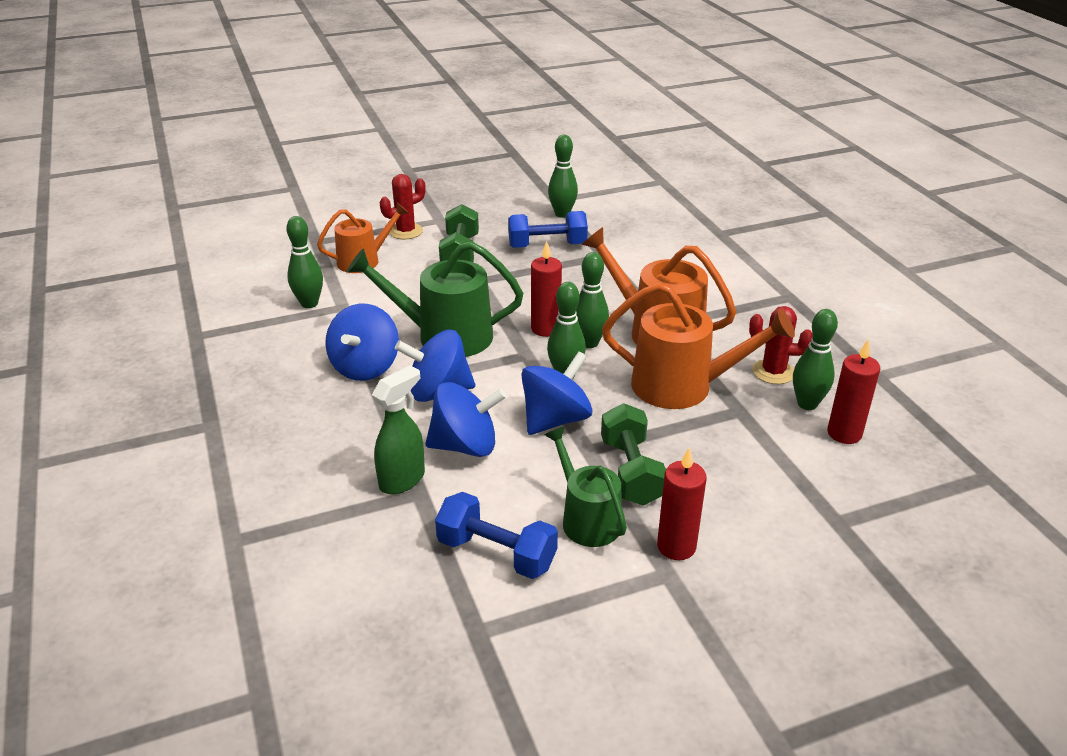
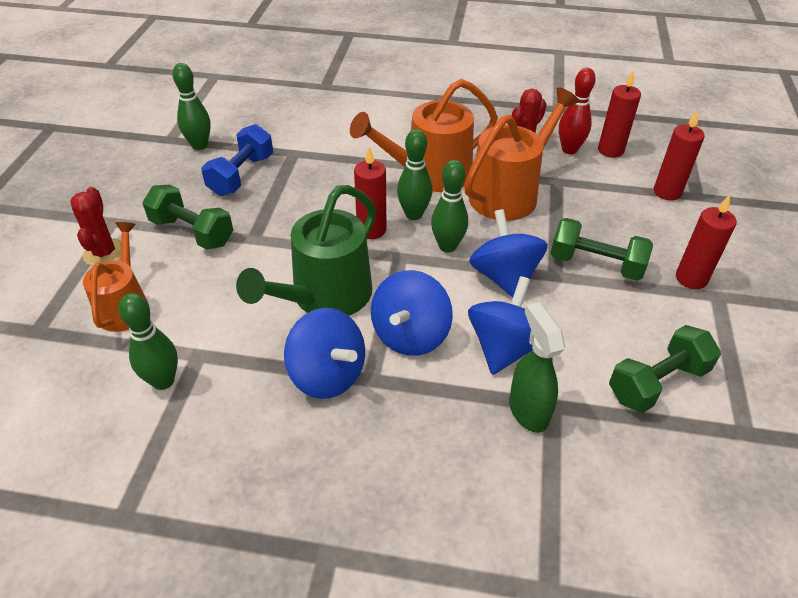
camera: 60 degrees left, 10 degrees up
(496, 553) = (657, 383): blue dumbbell -> green dumbbell
(587, 519) = (639, 312): green watering can -> none
(807, 404) = (569, 150): green bowling pin -> red bowling pin
(815, 495) = (667, 192): none -> red candle

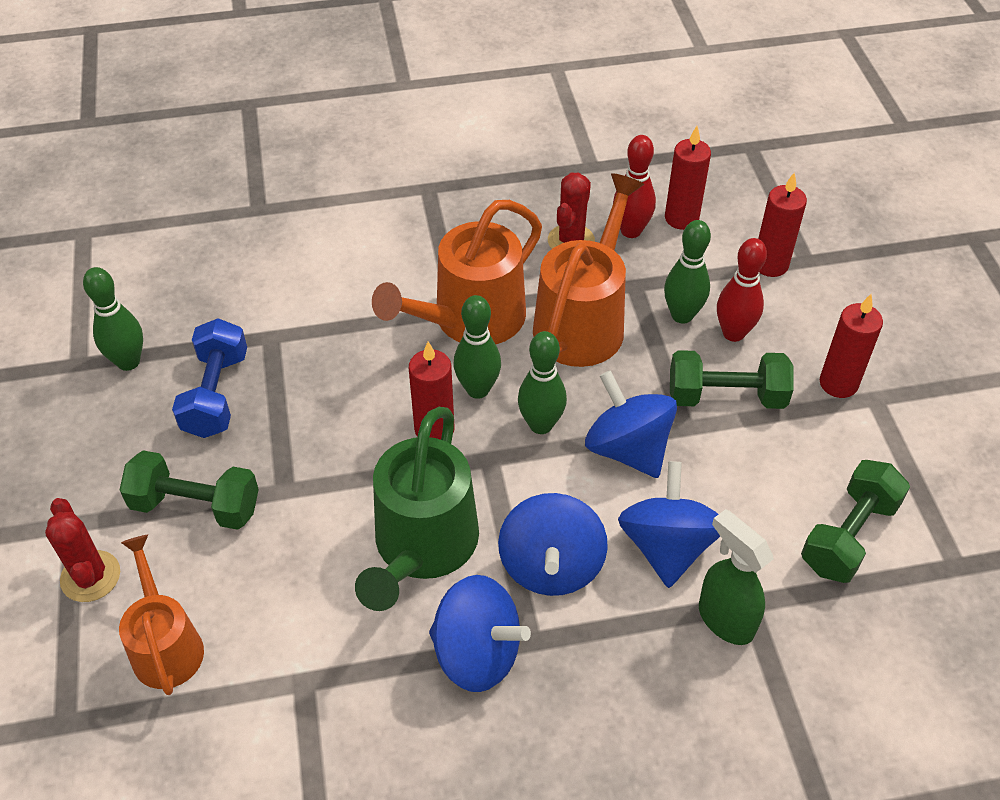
camera: 20 degrees left, 5 degrees up
(163, 381) = (278, 733): green bowling pin -> green bowling pin (682, 315)
(619, 227) = (733, 333): none -> red bowling pin

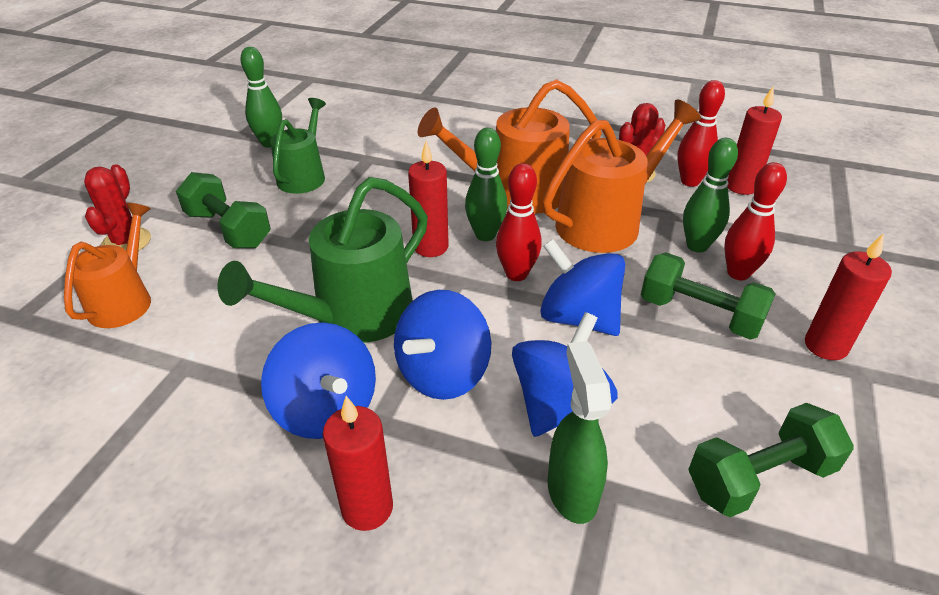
camera: 30 degrees right, 10 degrees down
(216, 394) = (304, 176): blue dumbbell -> green watering can
(541, 425) = (516, 274): green bowling pin -> red bowling pin
(627, 449) = (578, 317): blue spinning top -> blue spinning top turned 45 degrees counterclockwise
(770, 265) = (806, 239): red candle -> red candle (367, 508)

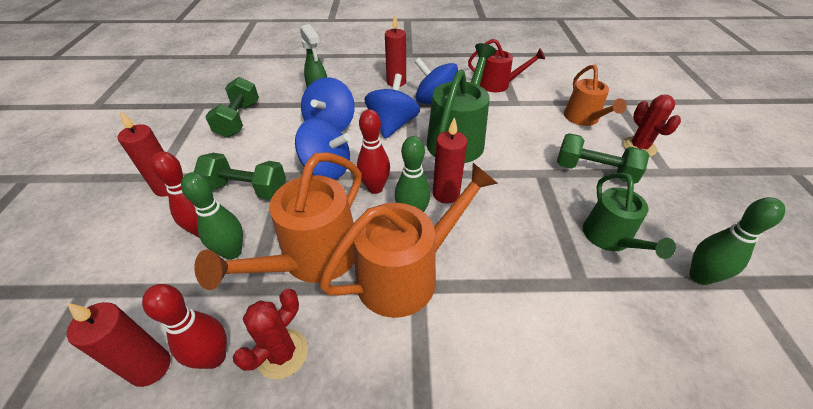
camera: 160 degrees right, 5 degrees up
(154, 425) = (498, 84): none -> red watering can
(759, 478) = (238, 120): green dumbbell -> green dumbbell turned 45 degrees counterclockwise

